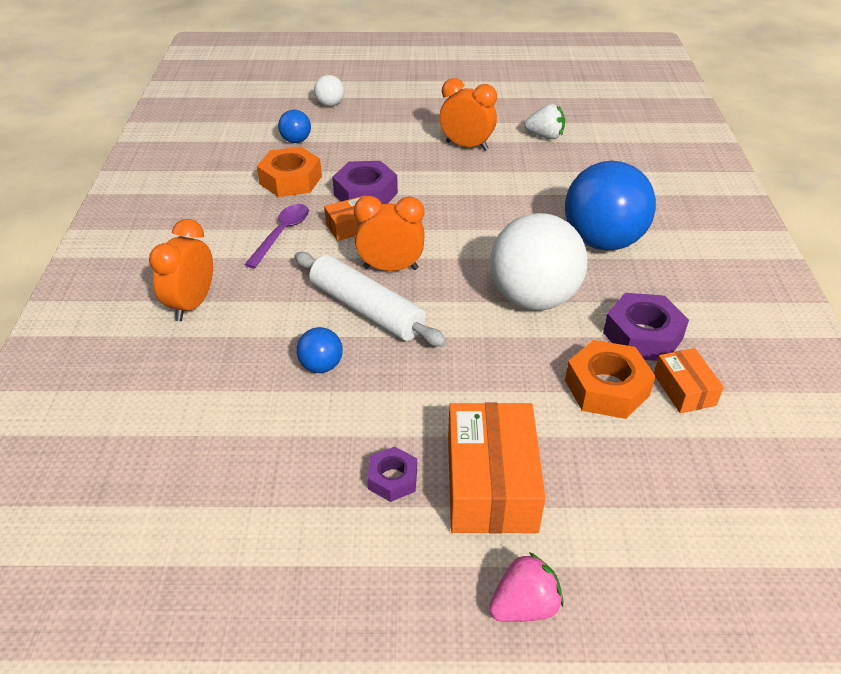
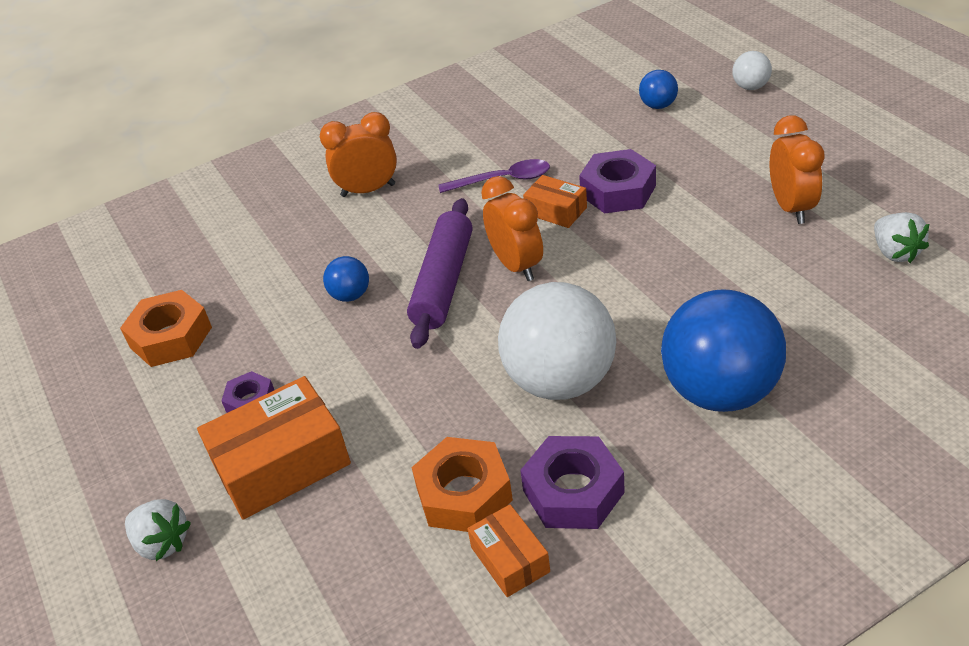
camera: 65 degrees right, 0 degrees up
(290, 180) = (589, 139): orange nut -> orange nut (171, 337)
(366, 310) = (443, 282): white rolling pin -> purple rolling pin
(524, 606) = (162, 543): pink strawberry -> white strawberry
(684, 389) = (510, 559): orange box -> orange box turned 75 degrees counterclockwise

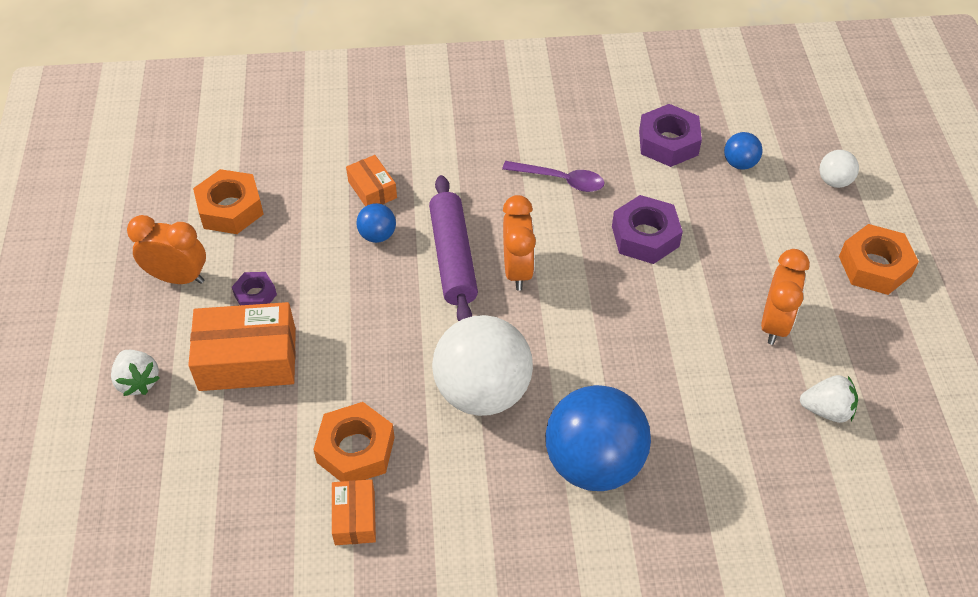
camera: 20 degrees right, 10 degrees up
(368, 190) = (449, 139): orange clock -> orange clock (178, 277)
(443, 282) = (453, 258): purple rolling pin -> purple rolling pin turned 45 degrees counterclockwise
(556, 211) = (582, 232): orange box -> orange box (372, 189)
(573, 491) = (431, 488): purple nut -> purple nut (668, 142)
(838, 132) = (874, 266): none -> orange nut
(895, 252) = (827, 410): white strawberry -> white strawberry turned 90 degrees counterclockwise

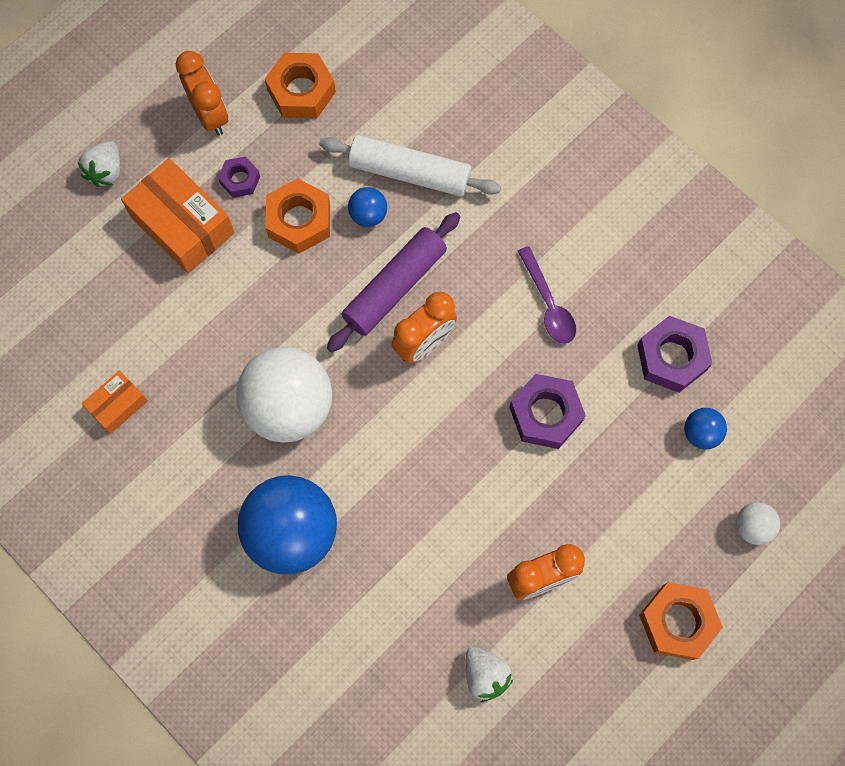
camera: 50 degrees right, 20 degrees up
(355, 450) = (170, 361): orange nut -> orange nut (299, 220)
(372, 189) = (409, 173): orange box -> white rolling pin

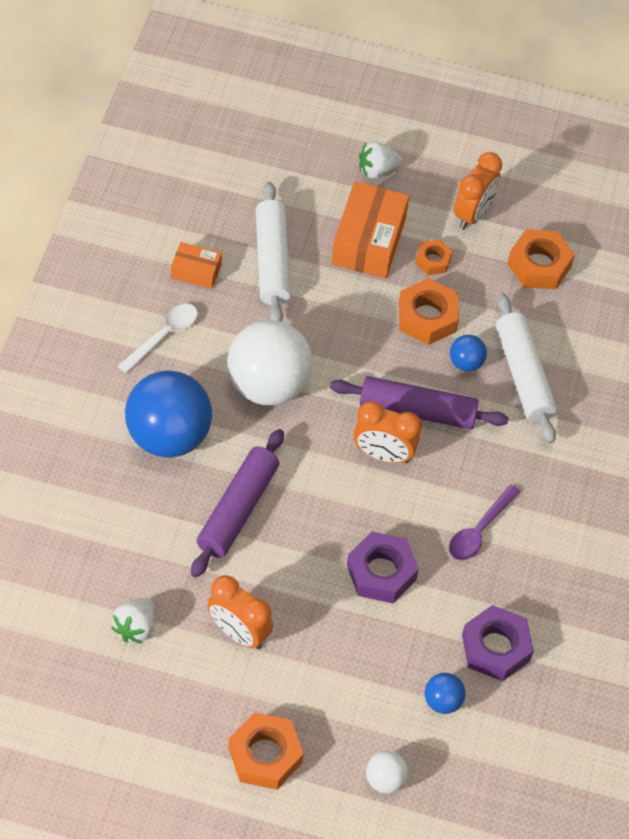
camera: 55 degrees right, 15 degrees down
(149, 326) = (272, 261): none -> white rolling pin
(174, 477) = (163, 336): none -> white spoon
(240, 180) = (433, 261): purple nut -> orange nut
(409, 509) = (238, 509): none -> purple rolling pin

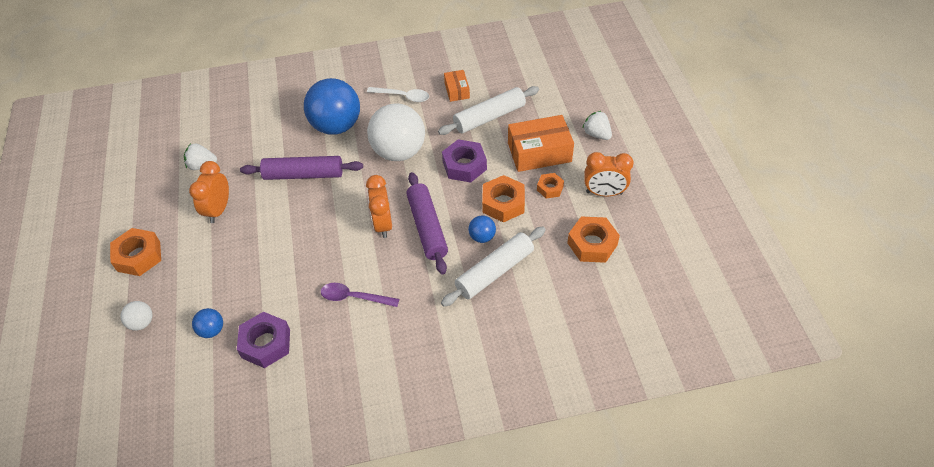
camera: 70 degrees right, 5 degrees down
(381, 572) = (294, 259): purple nut -> purple nut (464, 165)

